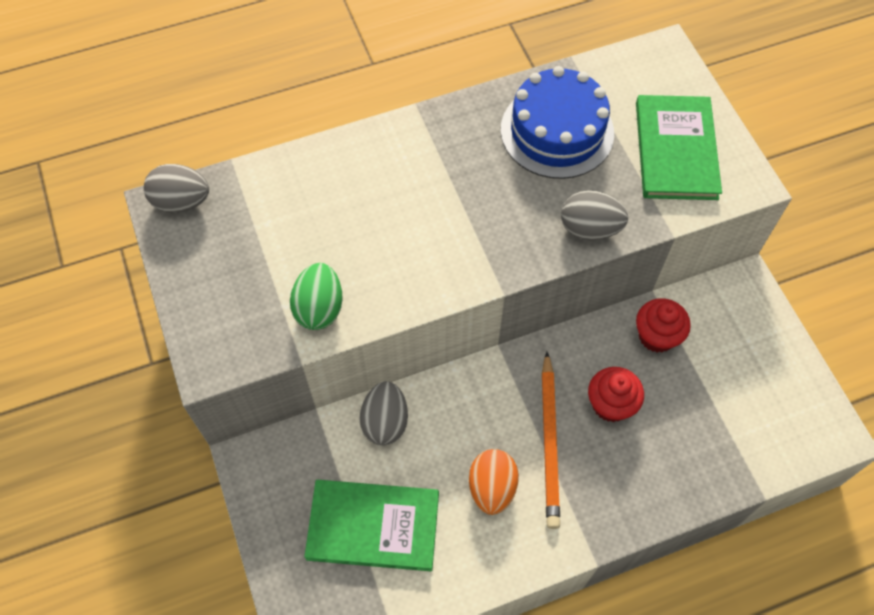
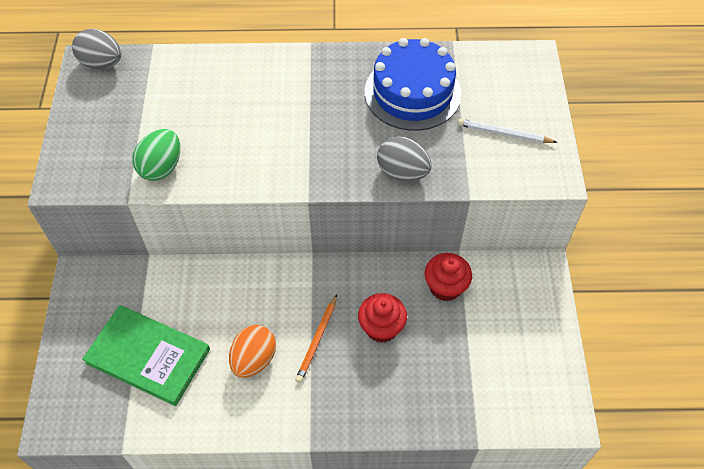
camera: 20 degrees right, 5 degrees down
(385, 422) = (195, 281): grey egg -> none
(549, 442) = (317, 340): orange pencil -> orange pencil, size x0.64
(675, 150) = (504, 133): green book -> white pencil

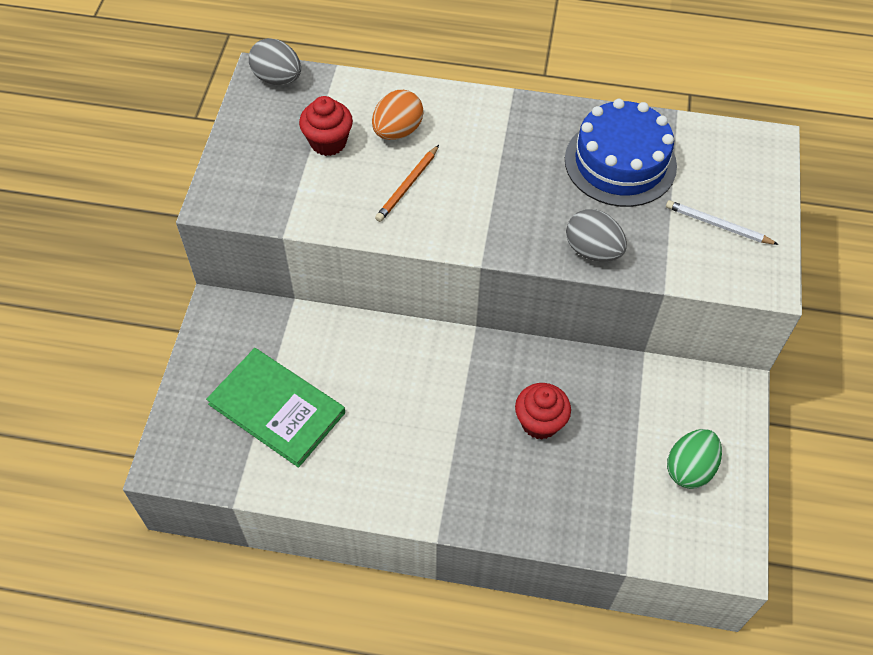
camera: 10 degrees right, 0 degrees up
(161, 167) = (325, 203): green egg -> green egg (689, 468)
(254, 359) = (391, 432): orange egg -> orange egg (397, 131)
(317, 340) = (465, 423): orange pencil -> orange pencil (407, 185)
(445, 287) = (621, 390): red cupcake -> red cupcake (328, 142)

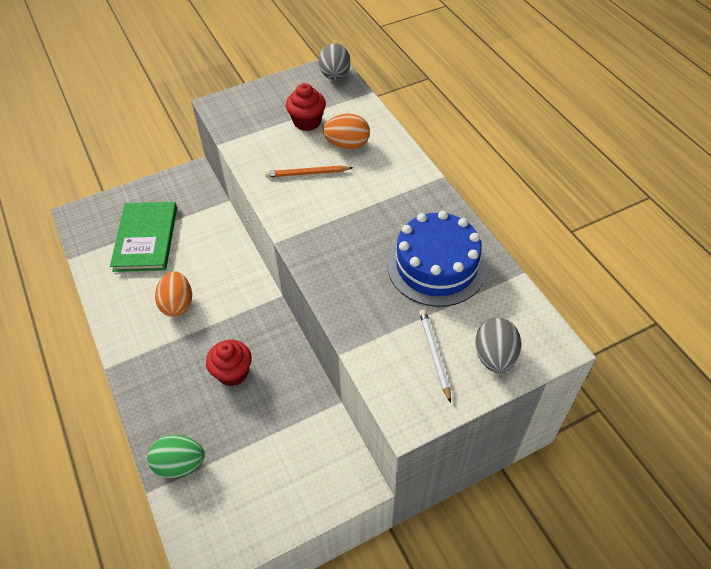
camera: 55 degrees right, 5 degrees down
(406, 426) = (177, 304): none -> orange egg
(592, 250) = (340, 293): grey egg -> grey egg (494, 357)
(689, 468) = (261, 486): green egg -> green egg (180, 464)

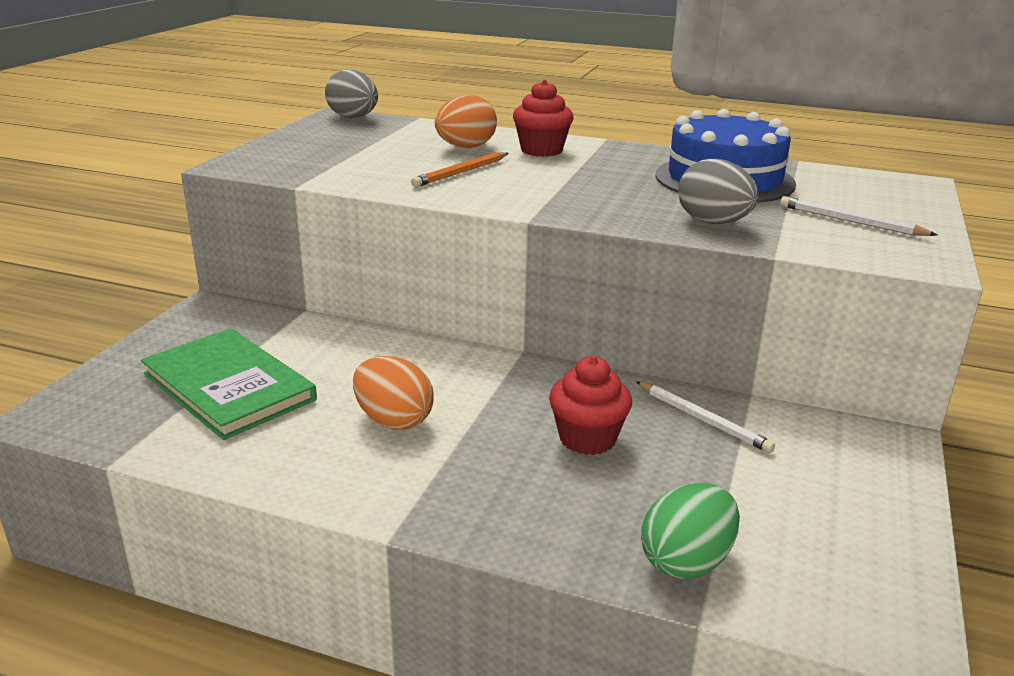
camera: 45 degrees left, 25 degrees down
(294, 400) = (702, 419): none -> white pencil
(307, 122) = (385, 147): red cupcake -> red cupcake (541, 150)
(494, 357) = (895, 204): grey egg -> grey egg (713, 222)

